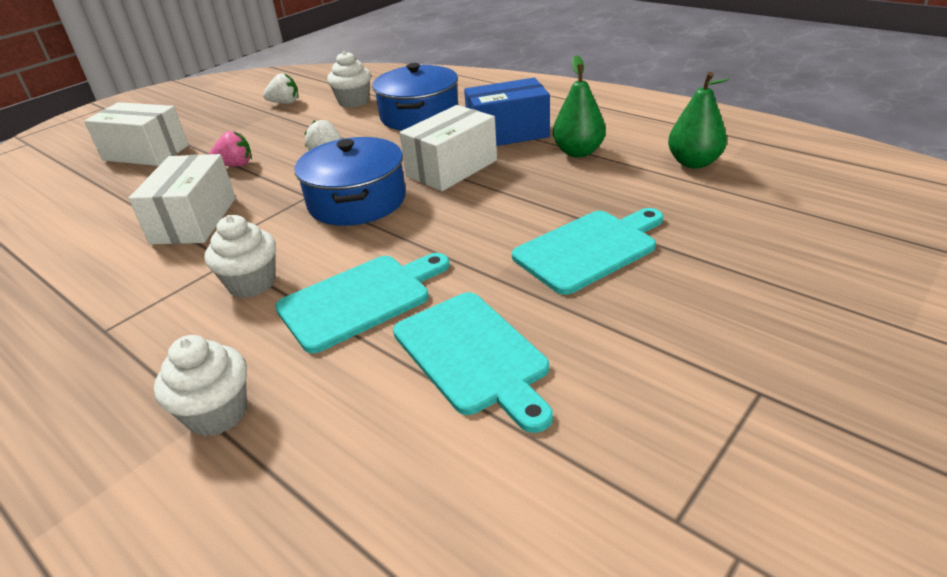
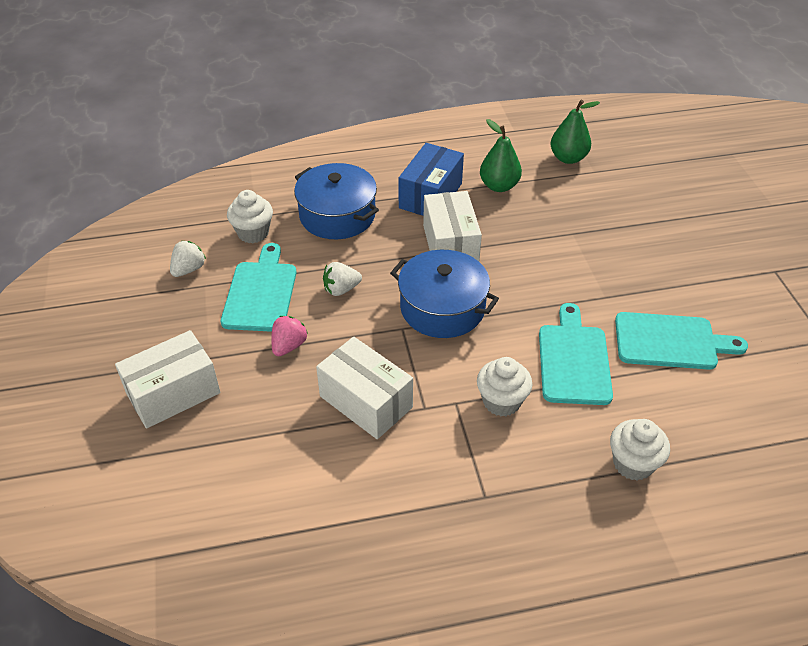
camera: 55 degrees left, 10 degrees up
(589, 249) = (615, 249): turquoise cutting board -> turquoise cutting board (260, 293)

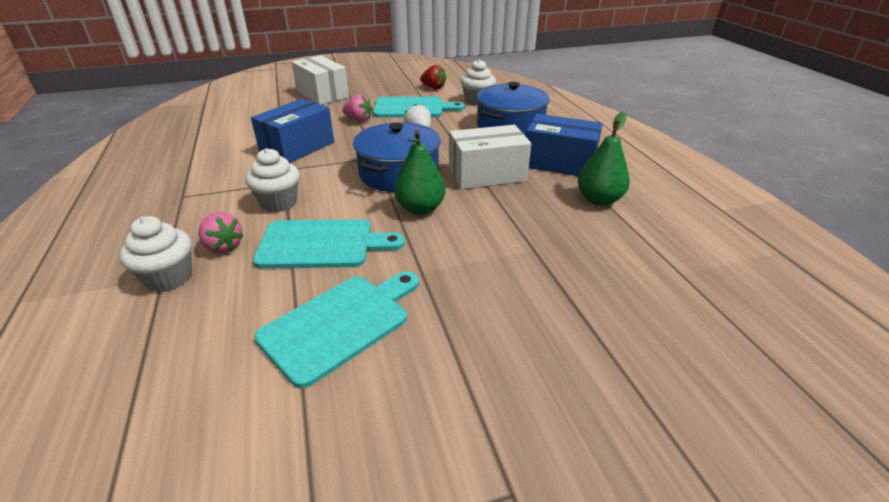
camera: 85 degrees right, 10 degrees down
(189, 269) = (433, 87): white strawberry -> red strawberry
(366, 402) = (297, 147): white box -> blue box
(568, 158) = (695, 250): green pear -> green pear (420, 209)
(582, 433) = (223, 246): none -> pink strawberry
(670, 341) = (340, 323): turquoise cutting board -> turquoise cutting board turned 135 degrees counterclockwise

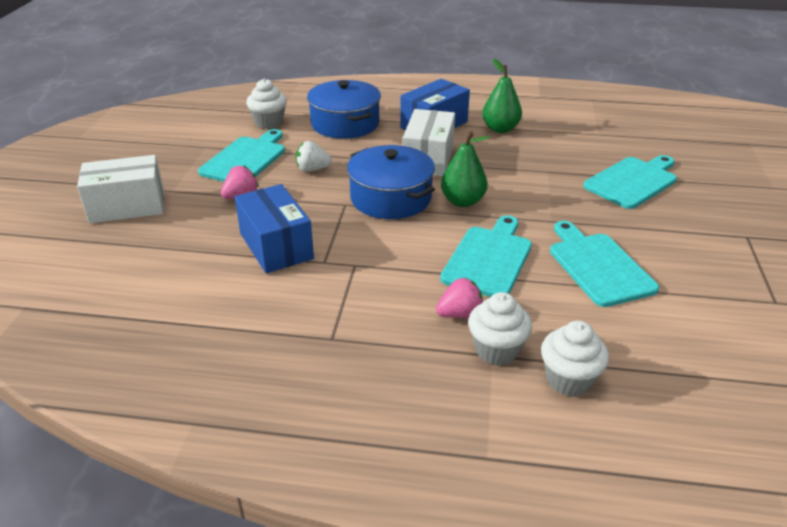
camera: 65 degrees left, 0 degrees up
(279, 203) = (398, 273): white cupcake -> white cupcake (568, 380)
(433, 87) = (202, 135): red strawberry -> none
(576, 325) = (632, 181): none -> turquoise cutting board

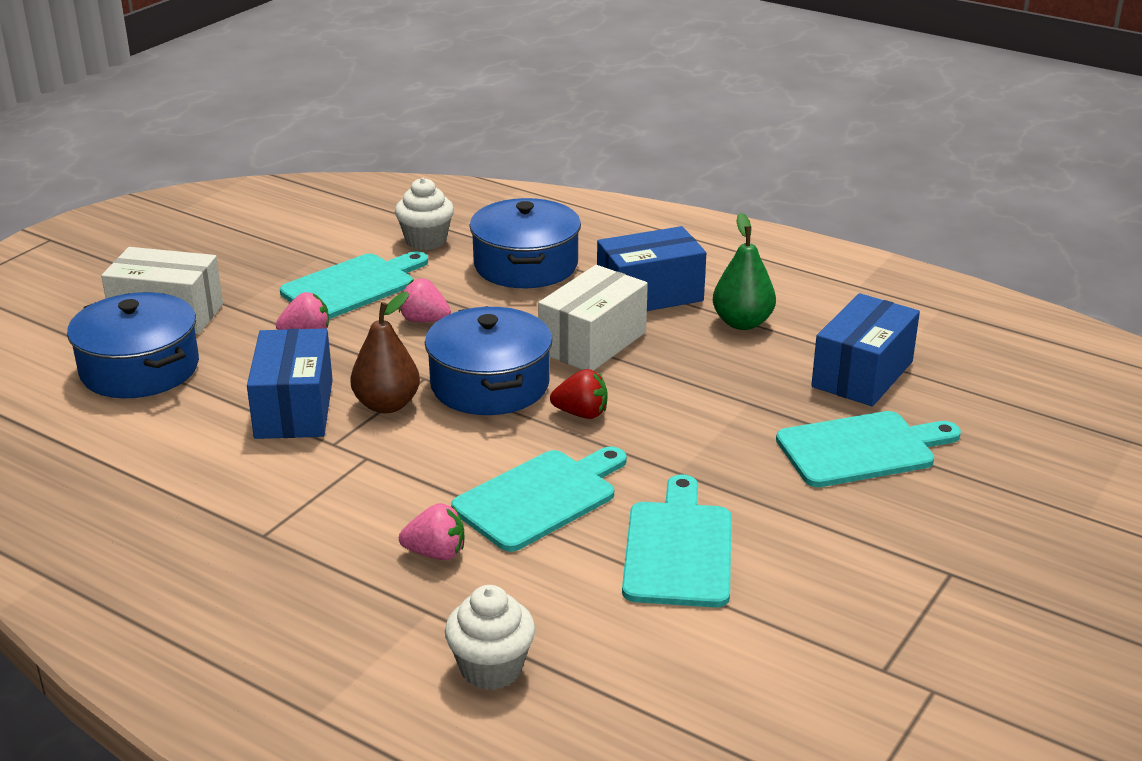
camera: 25 degrees right, 5 degrees down
(137, 248) = (139, 369): none -> blue pot
(312, 169) = (424, 320): white strawberry -> pink strawberry
(337, 227) = (387, 405): none -> brown pear
(462, 201) = (581, 413): green pear -> red strawberry
(496, 350) = (438, 608): white cupcake -> none
(590, 141) = (862, 374): none -> blue box

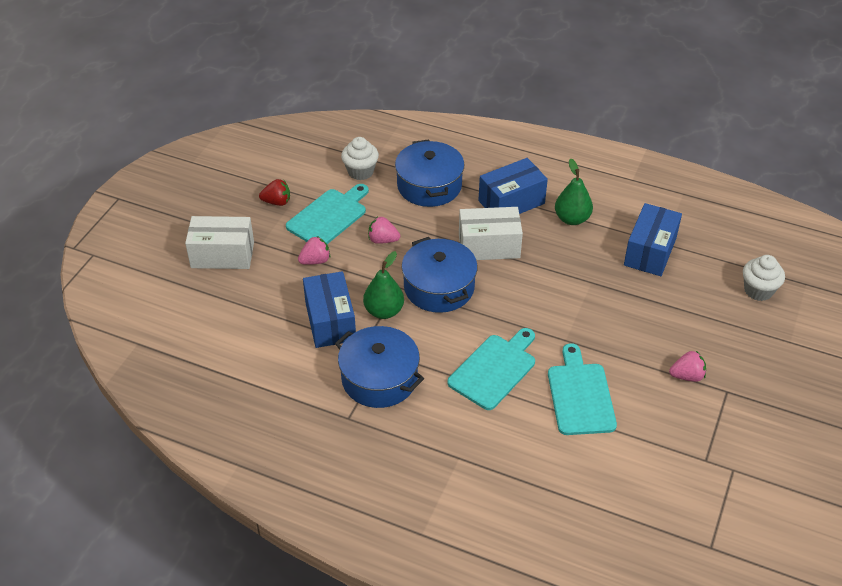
camera: 10 degrees left, 15 degrees up
(139, 369) = (224, 302): blue pot -> blue pot (379, 378)
(387, 405) = (384, 311): brown pear -> green pear
(436, 553) = (449, 417): pink strawberry -> pink strawberry (687, 376)
(491, 668) = (504, 490): white cupcake -> white cupcake (758, 290)
(581, 413) = (499, 303): red strawberry -> red strawberry (277, 202)
(593, 342) = (489, 246): white box -> white box turned 60 degrees clockwise
(861, 449) = (662, 309): turquoise cutting board -> none

